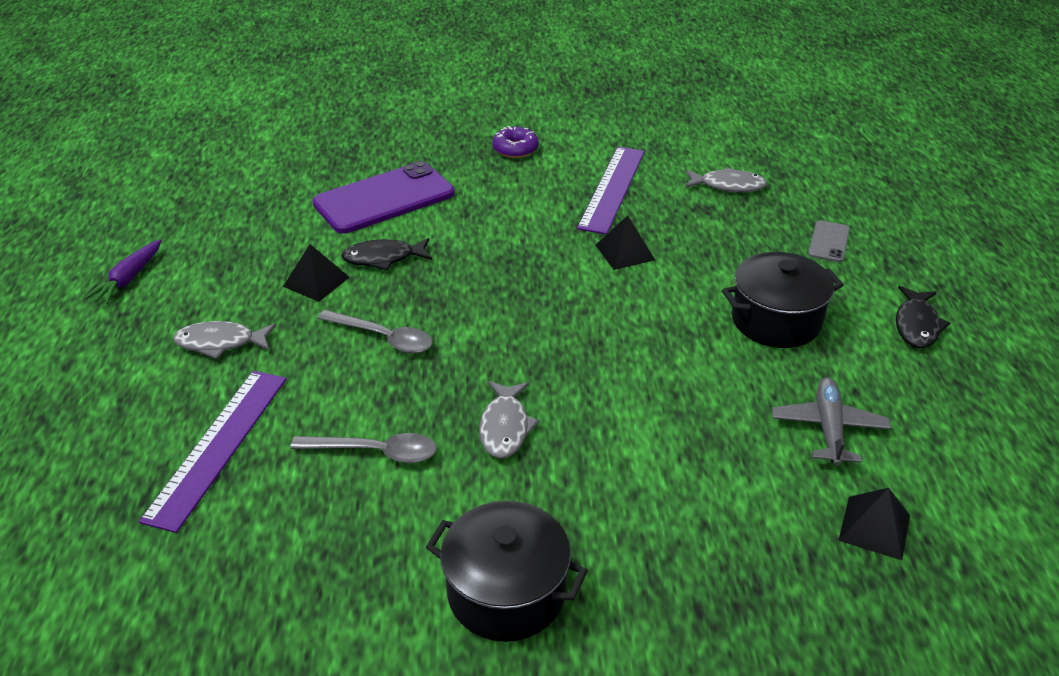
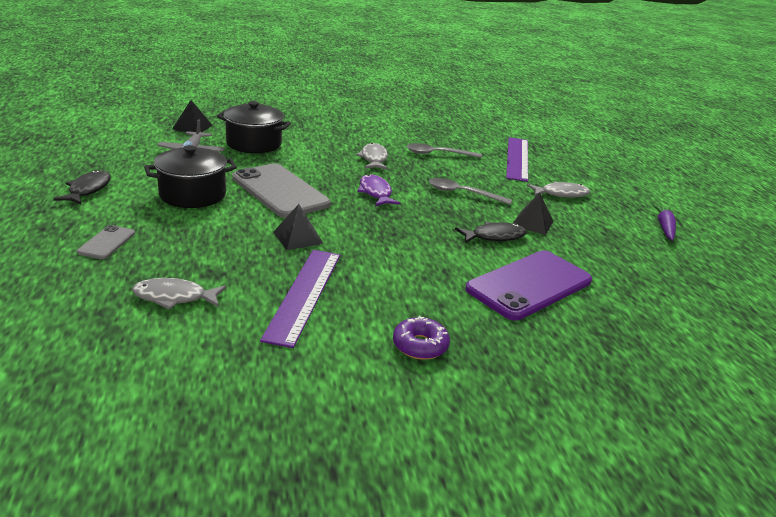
camera: 170 degrees right, 10 degrees down
(506, 592) = (361, 121): black pot -> black pot (254, 144)
(518, 334) = (375, 193): none -> purple fish
(658, 332) = (280, 191): none -> grey phone

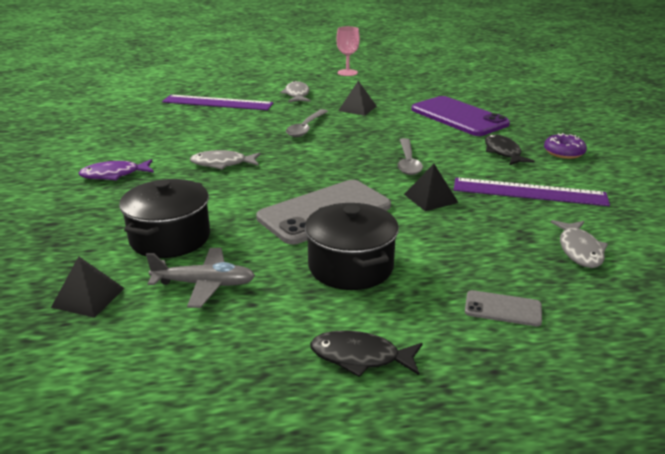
camera: 85 degrees left, 0 degrees up
(375, 193) = (314, 163): purple fish -> purple fish (114, 175)
(438, 154) = (207, 133): grey spoon -> grey spoon (408, 162)
(494, 237) = (388, 122): black fish -> black fish (503, 152)
(664, 227) = (347, 73): purple carrot -> pink goblet

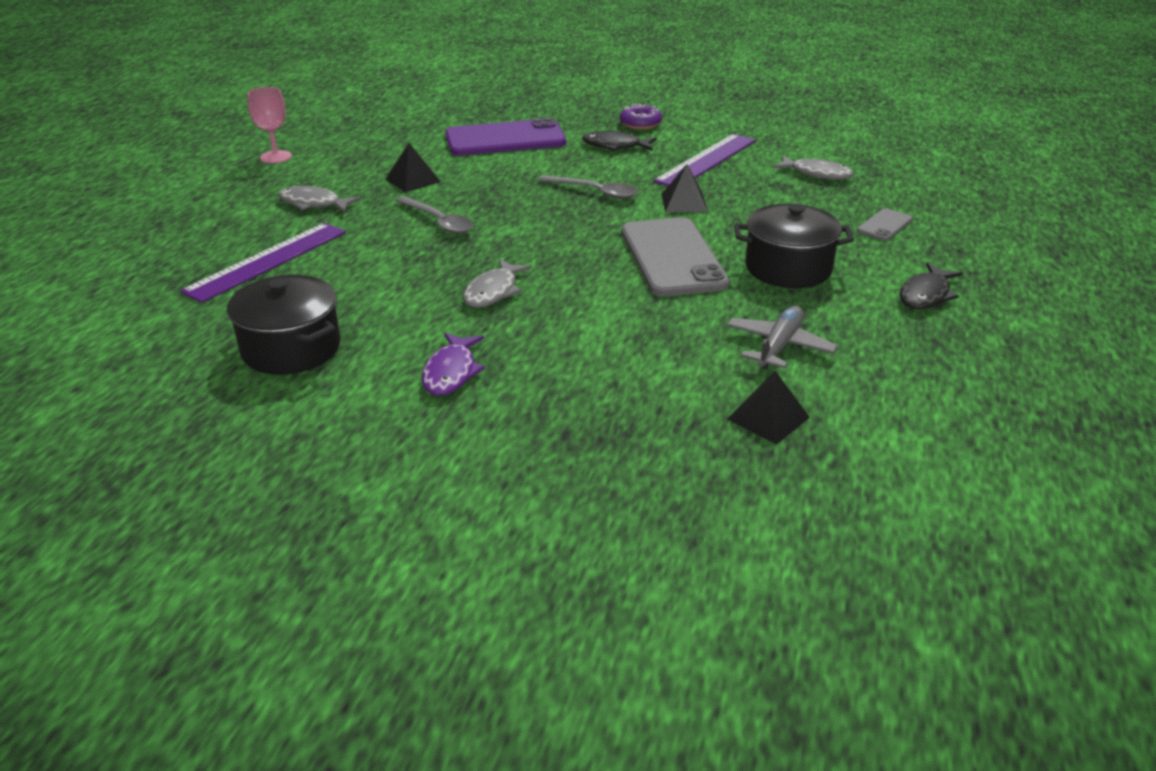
camera: 65 degrees left, 5 degrees up
(170, 238) = (667, 353): black pot -> black pot (291, 348)

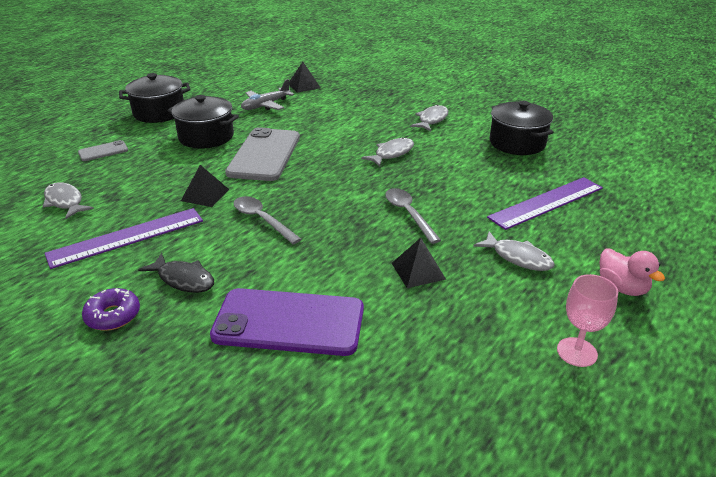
camera: 160 degrees left, 0 degrees up
(216, 197) = (622, 287): none -> pink duck
(451, 372) = (432, 120): purple fish -> grey fish
(926, 295) = (159, 113): black fish -> black pot

